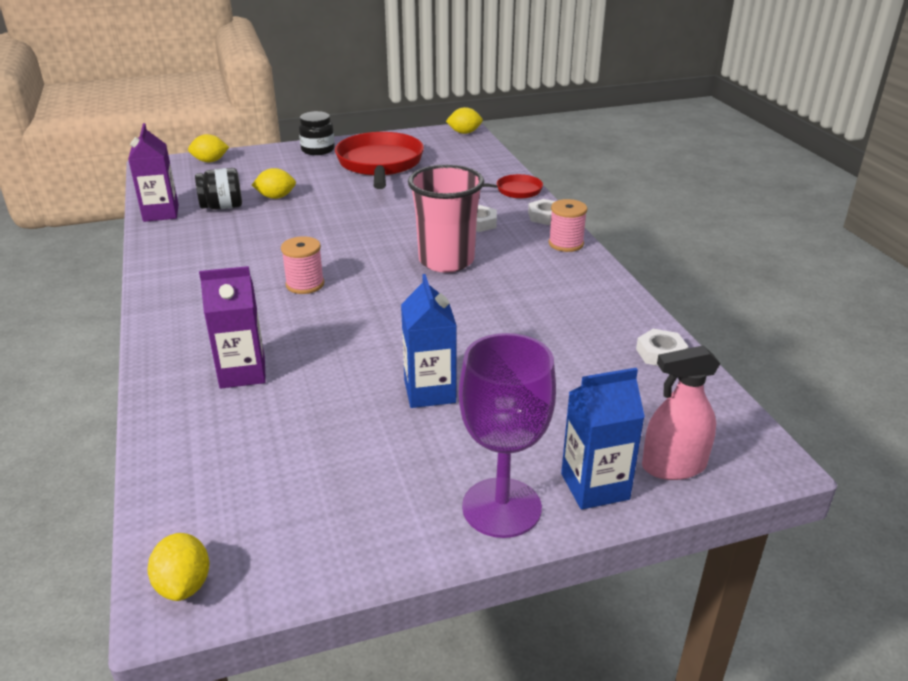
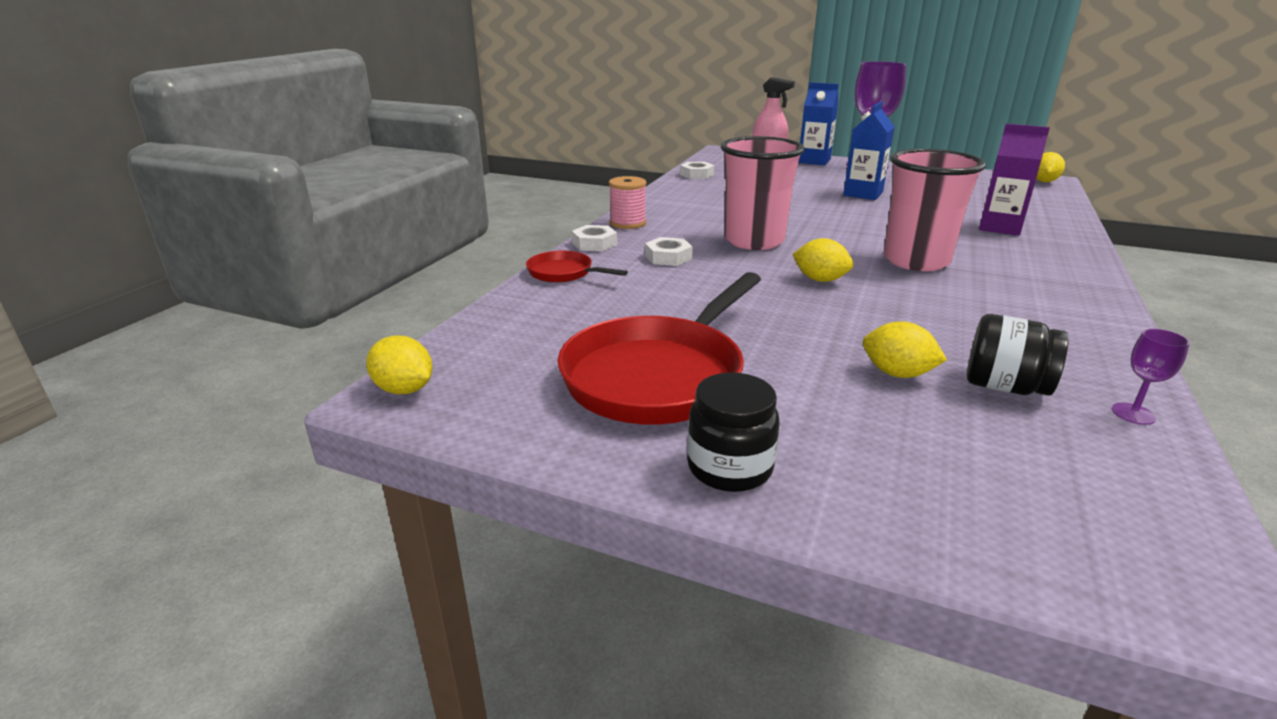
camera: 140 degrees left, 5 degrees down
(161, 213) = (1133, 414): purple carton -> purple goblet
(210, 161) = (1028, 546): yellow lemon -> yellow lemon (820, 280)
(305, 284) = (916, 261): pink spool -> pink cup

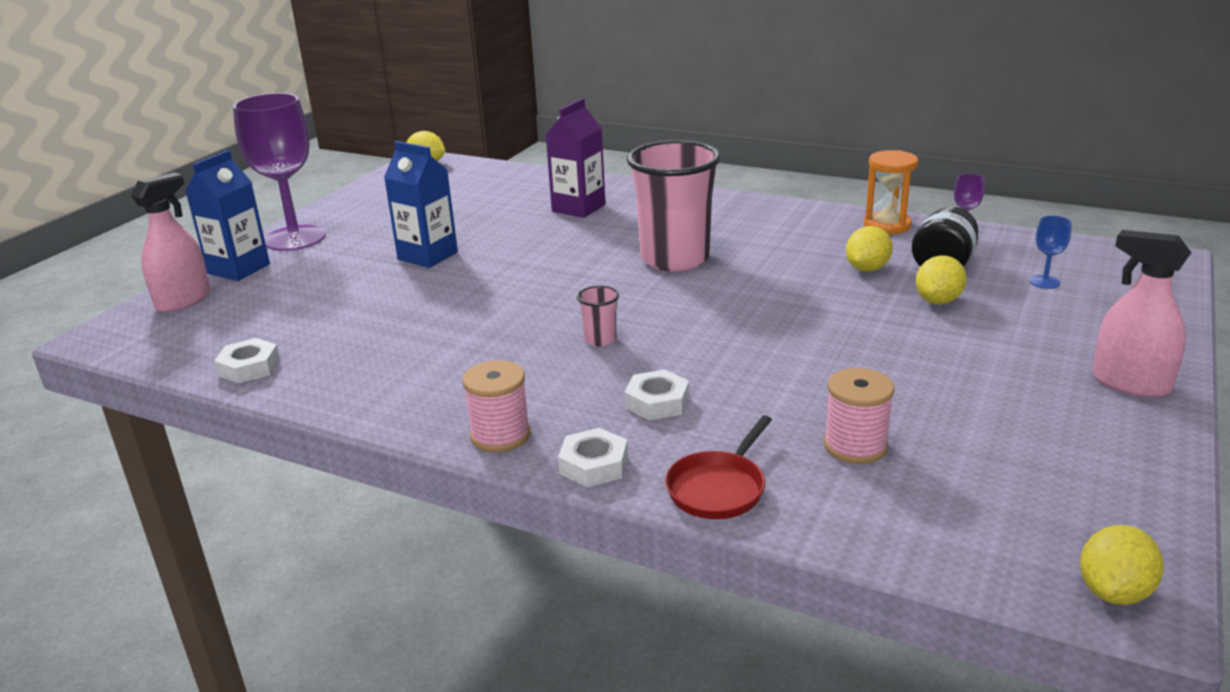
camera: 85 degrees left, 0 degrees up
(609, 315) = (855, 446): none -> pink spool
(658, 375) = (994, 413): red pan -> none
(729, 467) = (1130, 383): black jar -> pink spray bottle
(754, 241) = (600, 339): pink cup -> pink cup, size x0.40
(820, 280) = (731, 311): yellow lemon -> yellow lemon (867, 269)
(1005, 455) = (1044, 282): none -> blue goblet
(1110, 363) = (887, 225): none -> orange hourglass

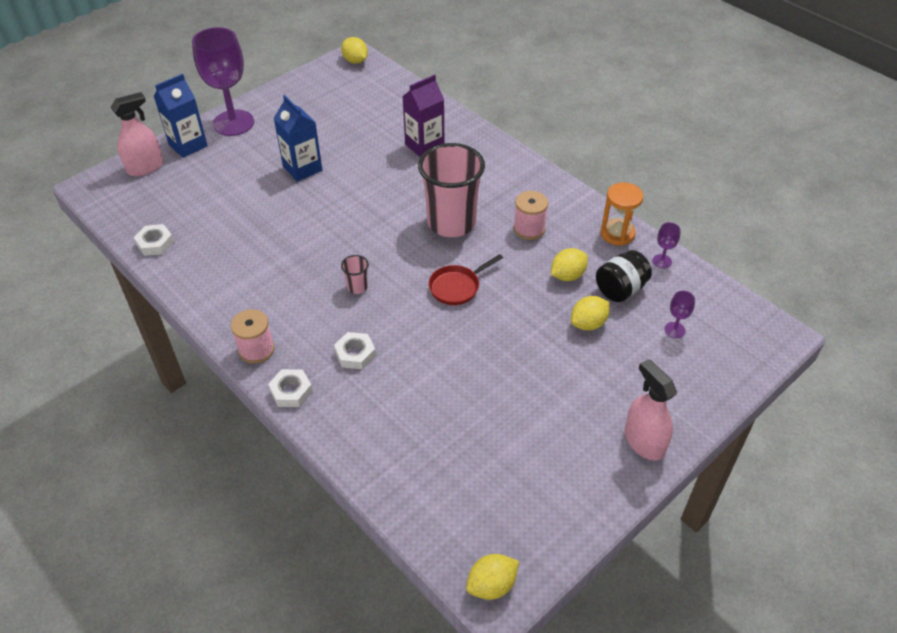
camera: 20 degrees right, 20 degrees up
(718, 488) = (344, 434): red pan -> red pan (457, 287)
(855, 446) = (439, 430): pink spool -> pink spool (529, 229)
(1044, 282) = (674, 330): blue goblet -> purple goblet

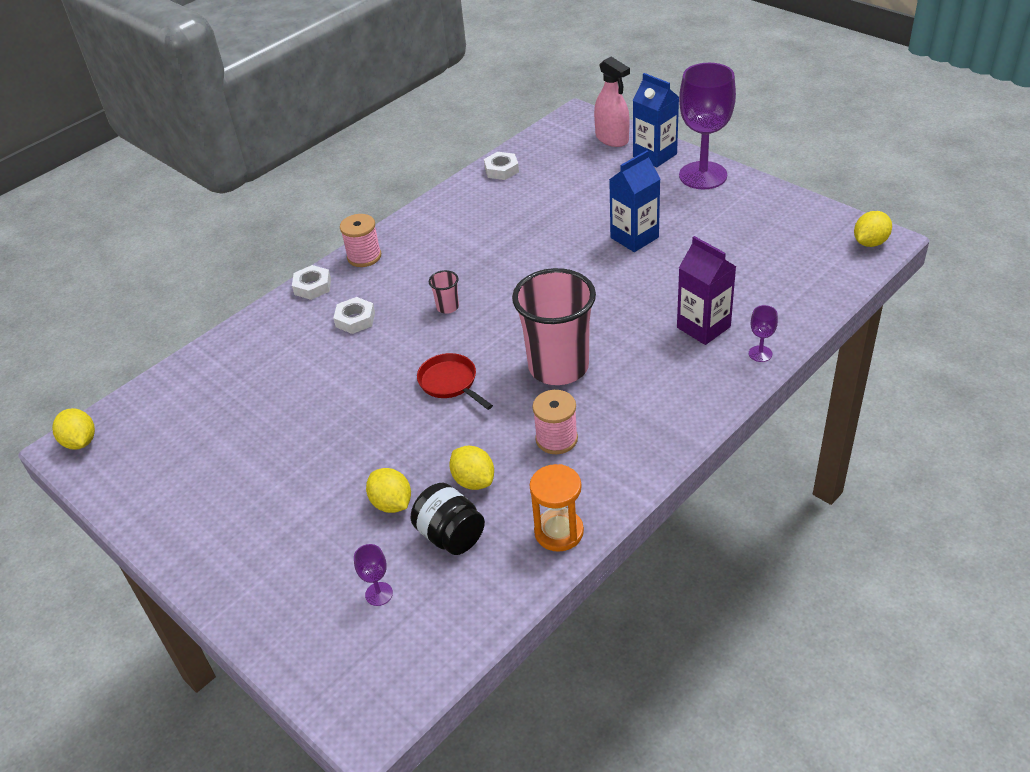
camera: 90 degrees right, 5 degrees down
(644, 442) = (212, 558): pink spray bottle -> none
(662, 261) = (507, 583): purple goblet -> purple goblet (760, 354)

